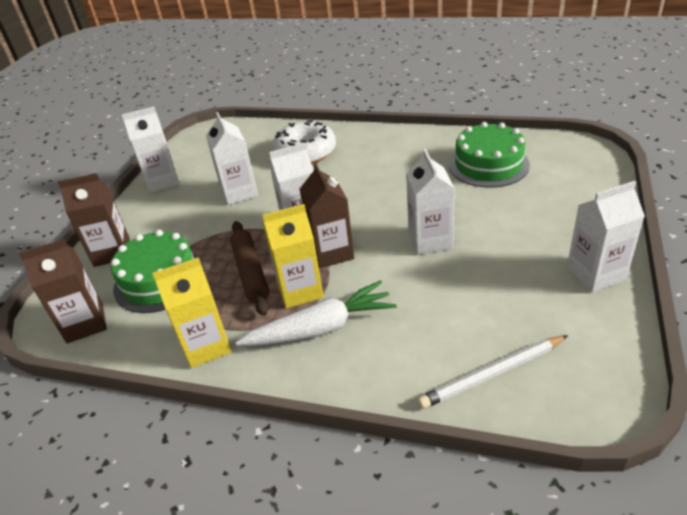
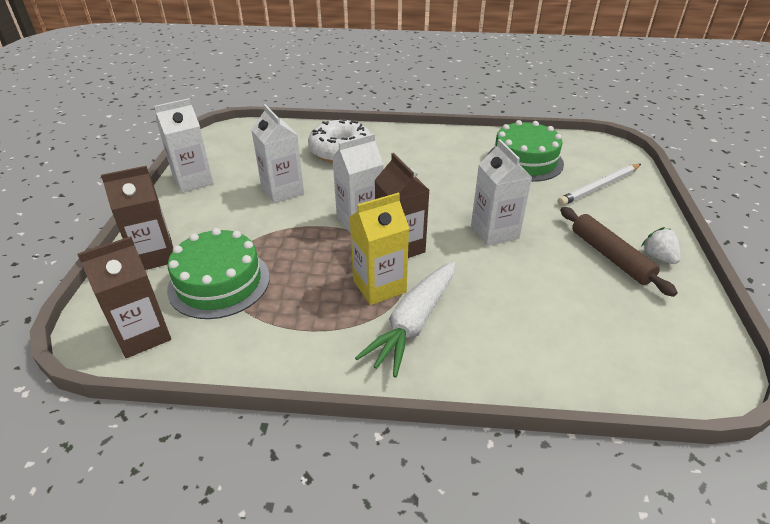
camera: 15 degrees left, 0 degrees up
(206, 346) = (294, 350): yellow carton -> none
(251, 272) = (320, 270): brown rolling pin -> brown rolling pin (610, 256)
(321, 328) = (414, 323): white carrot -> white carrot turned 150 degrees clockwise
(492, 374) = (600, 356): white pencil -> white pencil (599, 187)
(595, 274) = (658, 257): white carton -> white strawberry

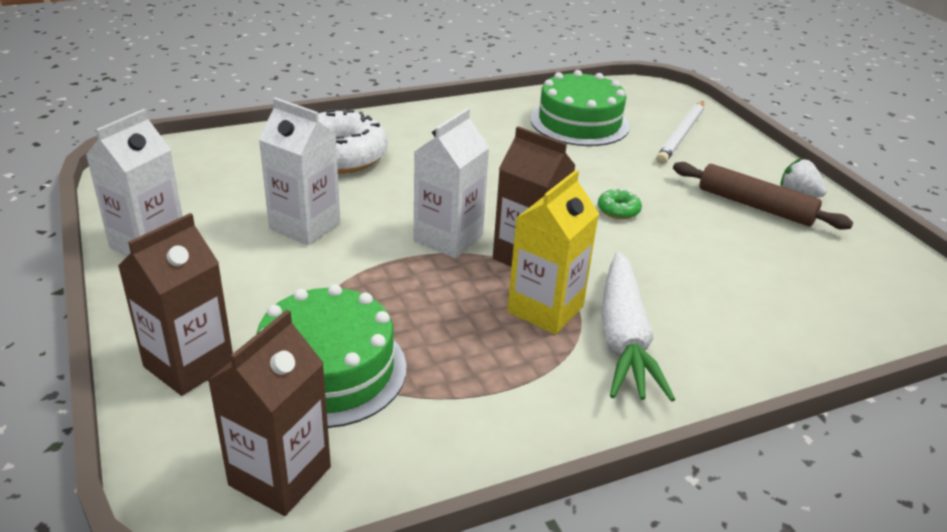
camera: 30 degrees left, 5 degrees down
(494, 232) = (618, 210): white carton -> green donut

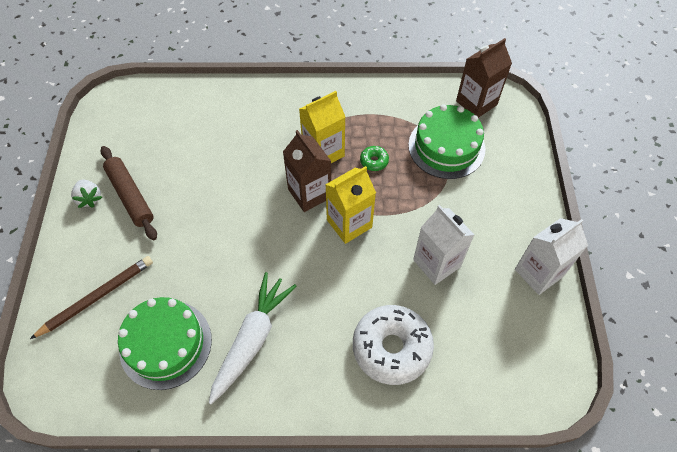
camera: 155 degrees left, 25 degrees up
(189, 365) = (512, 168): brown carton -> none
(448, 238) = (349, 223): white carton -> yellow carton
(618, 210) = (224, 218): green donut -> green donut (374, 161)
(623, 338) = (296, 124): white carrot -> white carrot (252, 339)
(681, 135) = (97, 297): white pencil -> brown pencil

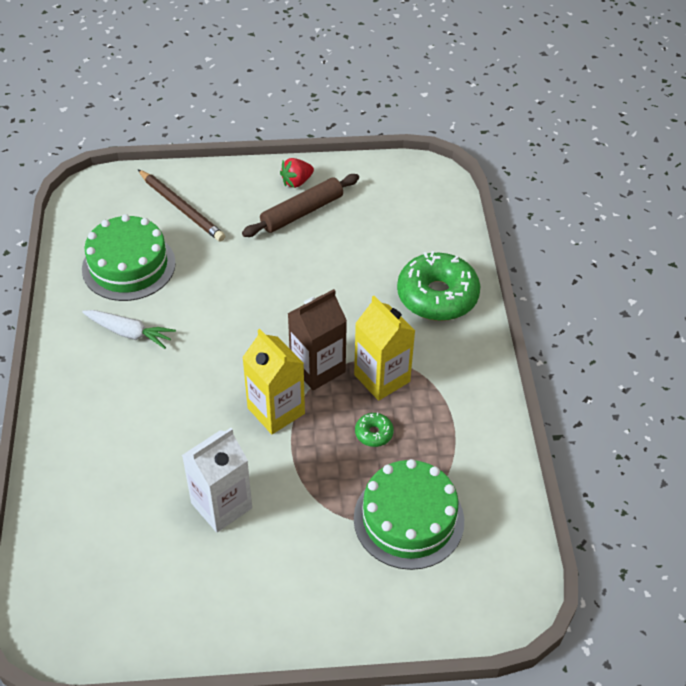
camera: 85 degrees right, 10 degrees down
(89, 198) = (297, 182): white strawberry -> red strawberry
(246, 110) = (437, 296): none -> green donut
(252, 339) = (129, 333): white carrot -> white carrot, size x0.66
(391, 348) = (111, 459): white donut -> none
(476, 103) = (498, 561): brown carton -> none
(538, 273) = (207, 627): white carton -> none

